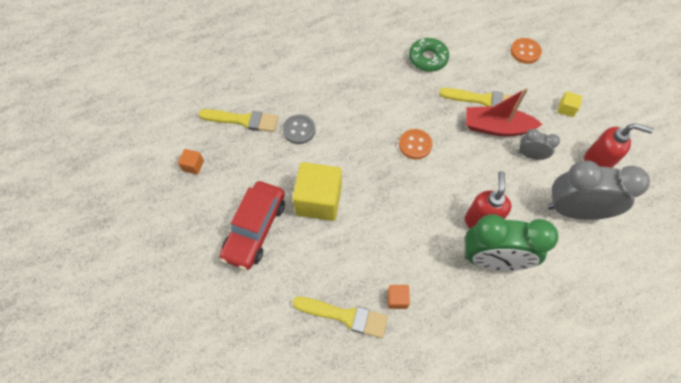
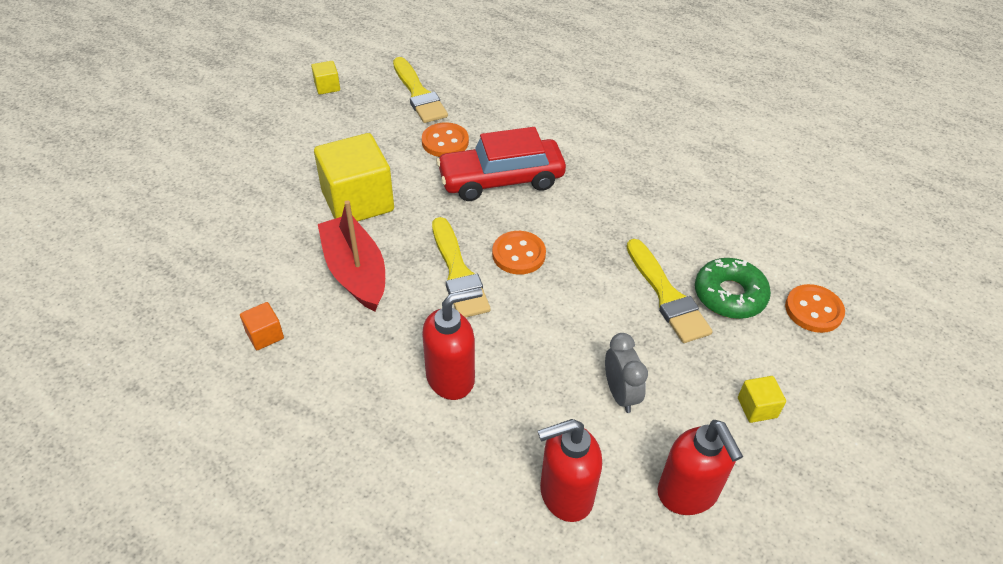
camera: 55 degrees right, 15 degrees down
(193, 166) = (327, 87): orange cube -> yellow cube
(255, 229) = (280, 167): red car -> red car (501, 180)
(299, 130) = (445, 142): grey button -> orange button
(345, 316) = (211, 294): yellow brush -> yellow brush (458, 273)
(428, 59) = (676, 208): green donut -> green donut (729, 295)
(492, 260) = (395, 418): green clock -> none
(496, 127) = (632, 331): red boat -> red boat (355, 272)
(574, 210) = (565, 494): grey clock -> red soap dispenser

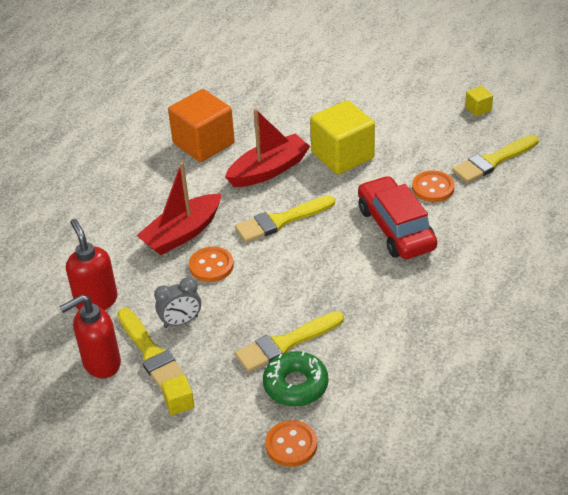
camera: 85 degrees right, 5 degrees down
(265, 335) = (203, 143): orange cube -> orange cube, size x2.28
(451, 378) = (182, 233): red soap dispenser -> red boat
(518, 254) = (309, 250): orange button -> orange button (211, 266)
(672, 432) = (151, 353): none -> yellow brush

